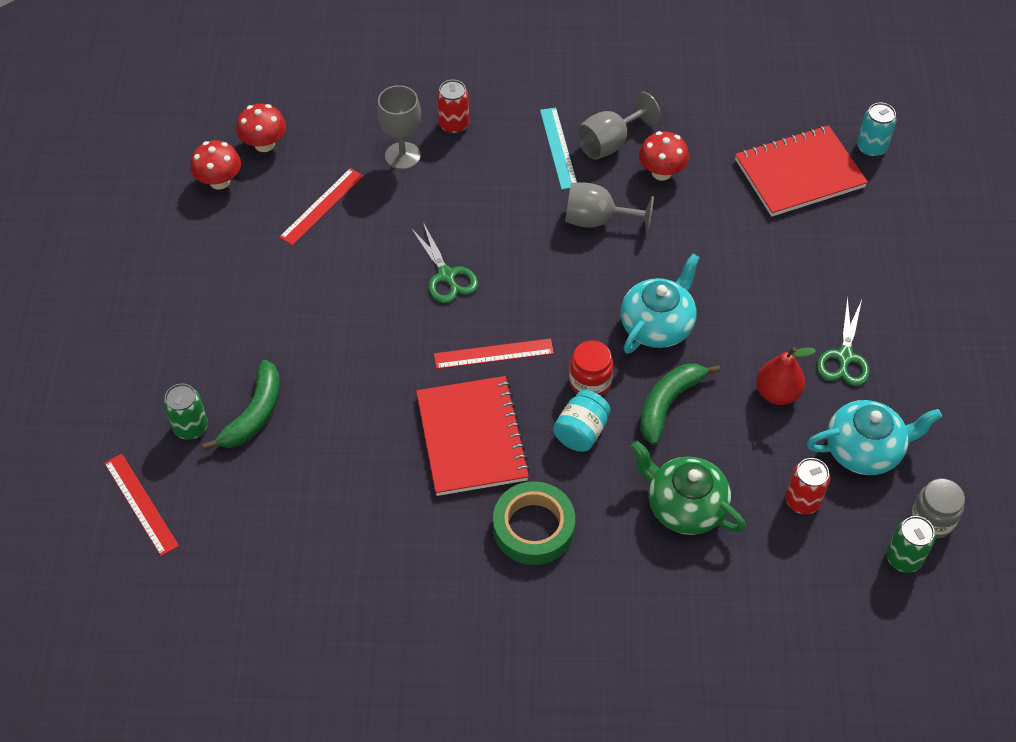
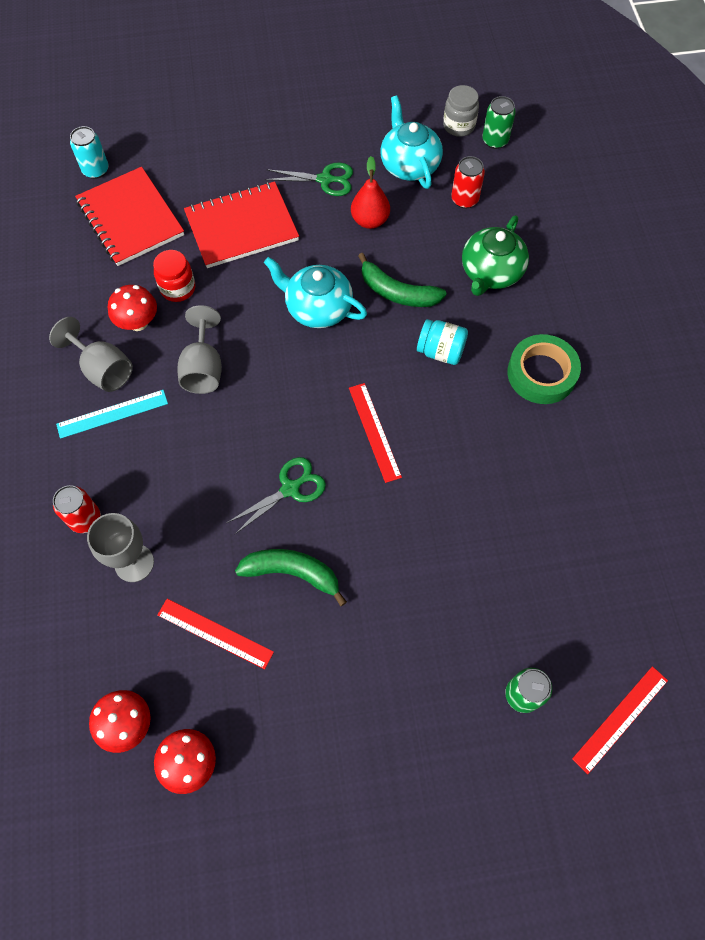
camera: 100 degrees left, 10 degrees up
(254, 414) = (491, 634): green banana -> green banana (292, 573)
(472, 438) = (468, 434): red notebook -> red notebook (242, 227)
(590, 382) = (388, 351): red jar -> red jar (178, 288)

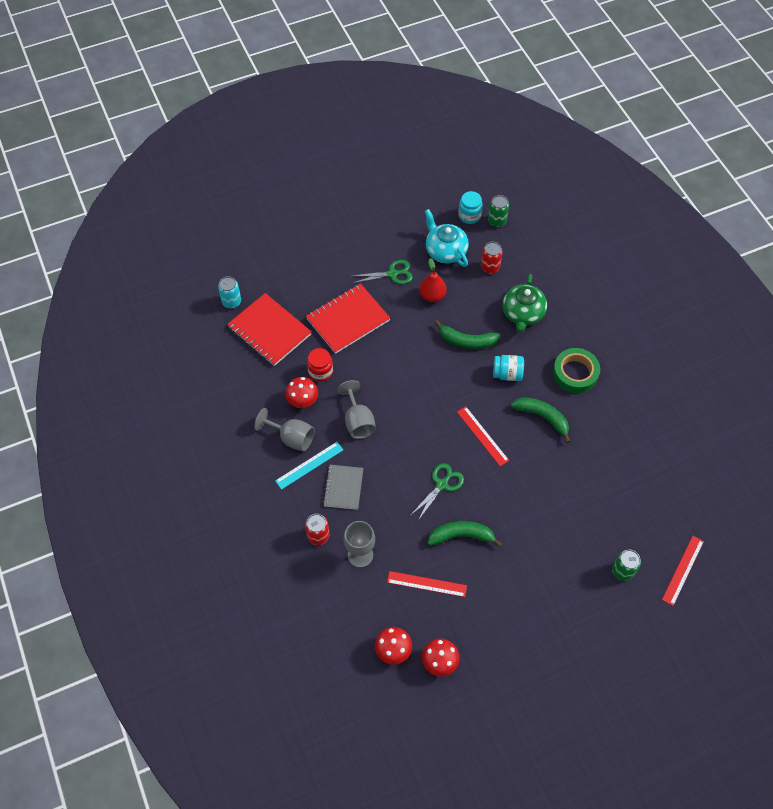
camera: 15 degrees left, 5 degrees down
(148, 458) = (343, 487): none -> grey notebook
(317, 308) = (418, 363): turquoise teapot -> none
(459, 126) = (469, 216): grey jar -> turquoise jar
(472, 426) = (542, 417): none -> green banana

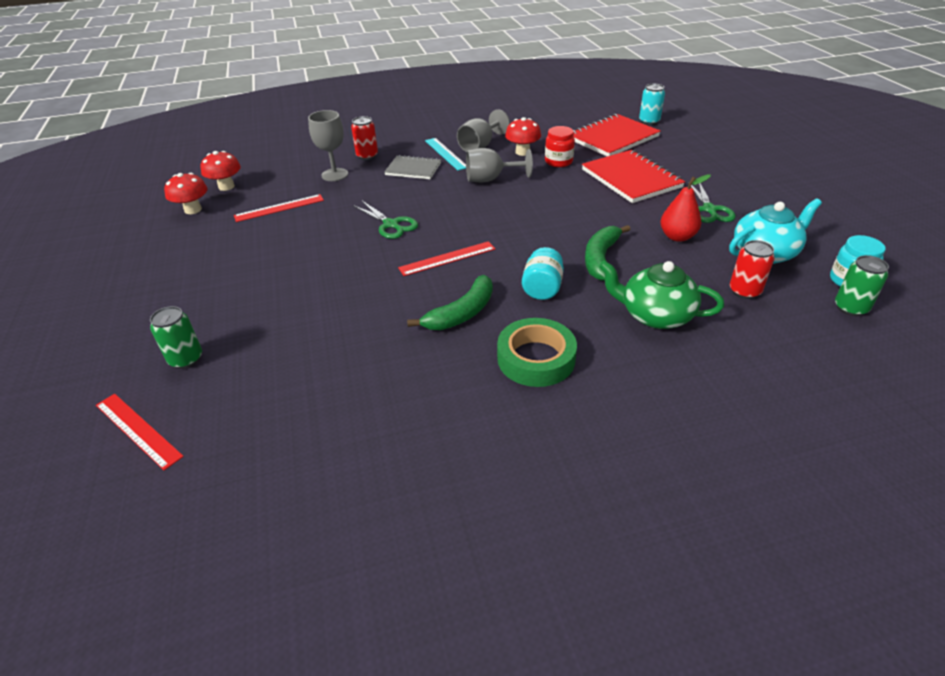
camera: 100 degrees right, 20 degrees down
(427, 584) = (279, 208): red ruler -> red ruler turned 45 degrees clockwise
(461, 536) = (320, 233): green banana -> none

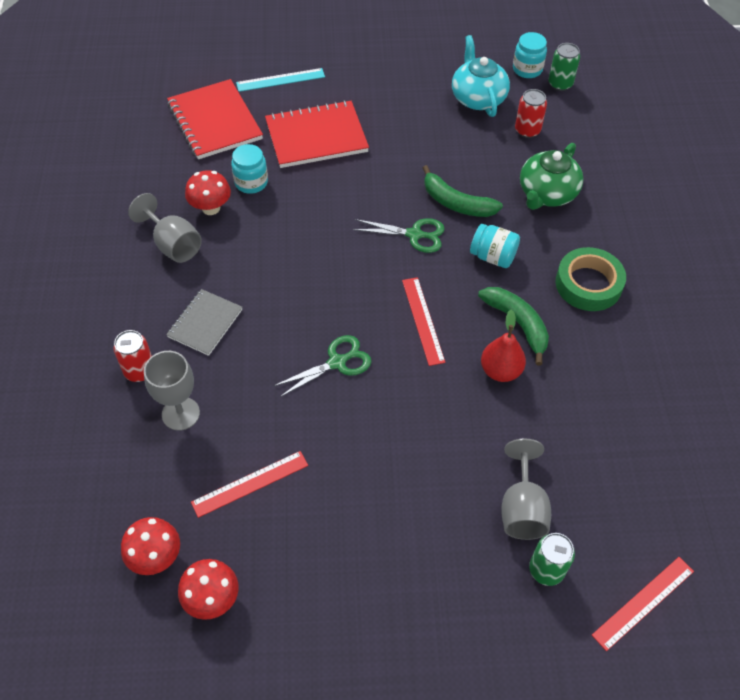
camera: 80 degrees left, 15 degrees up
(279, 208) = (250, 483): red ruler -> red ruler turned 75 degrees clockwise
(446, 153) = (177, 283): turquoise ruler -> turquoise ruler (280, 80)
(490, 179) = (267, 252): grey goblet -> grey goblet (522, 508)
(558, 162) = (251, 182): red jar -> turquoise jar
(649, 121) = (188, 80): turquoise can -> none
(677, 236) = (436, 141): red pear -> red pear (500, 371)
(709, 209) = (398, 104): green scissors -> green scissors (414, 234)

